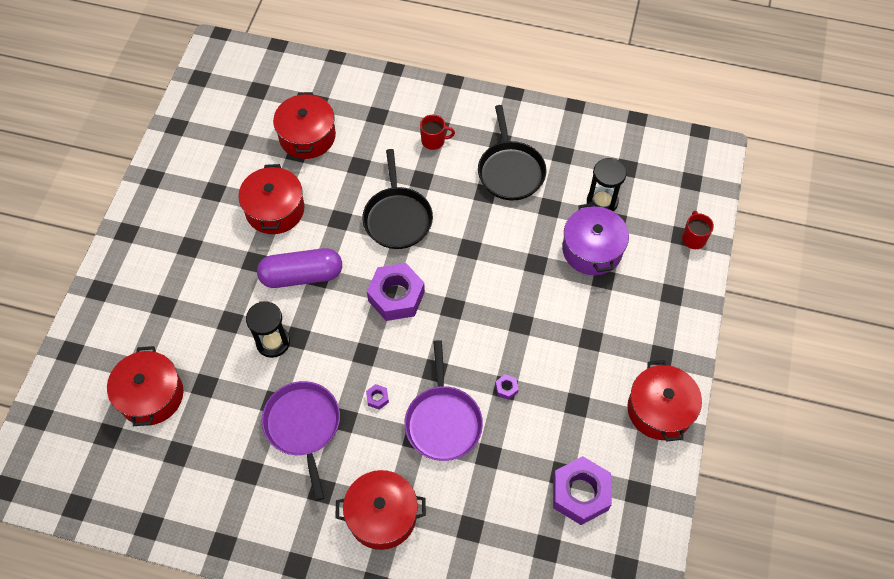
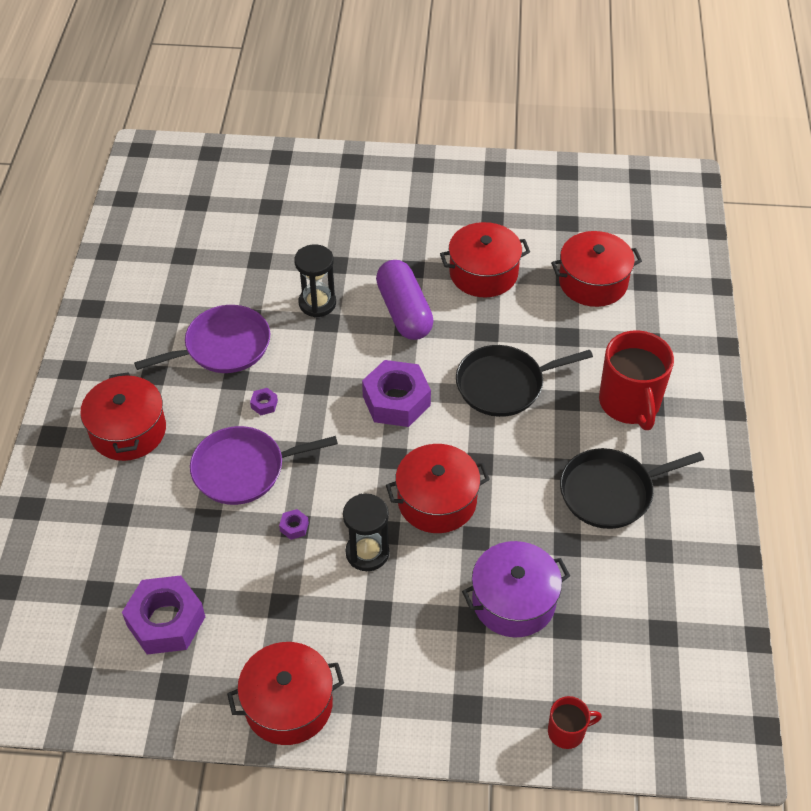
camera: 80 degrees right, 10 degrees down
(151, 395) = (242, 223): red pot -> red pot (437, 501)
(434, 141) = (630, 403): red mug -> red mug, size x2.01
(602, 202) = (594, 606): black hourglass -> black hourglass (367, 553)

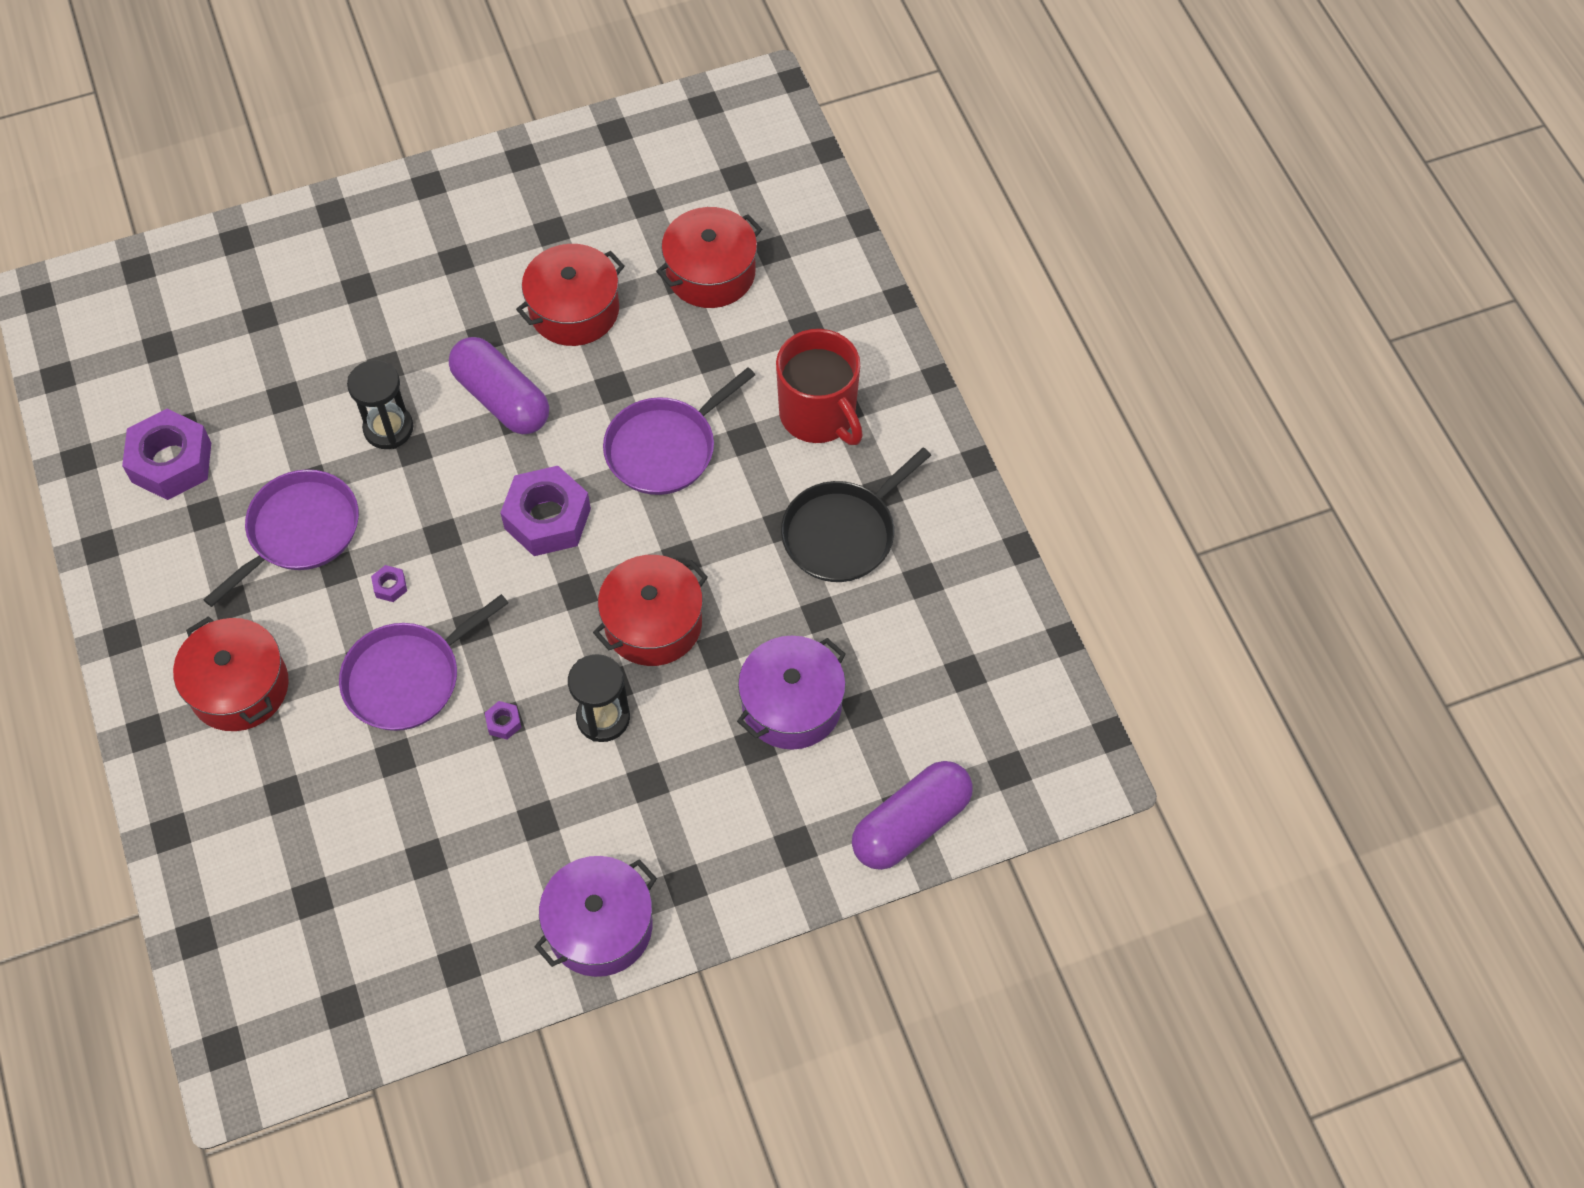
camera: 25 degrees left, 10 degrees up
(166, 621) = (412, 895): purple nut -> purple nut (171, 462)
(288, 704) = (600, 926): red pot -> purple pot
(504, 385) = (665, 448): black pan -> purple pan
(567, 732) = (911, 824): red mug -> purple capsule

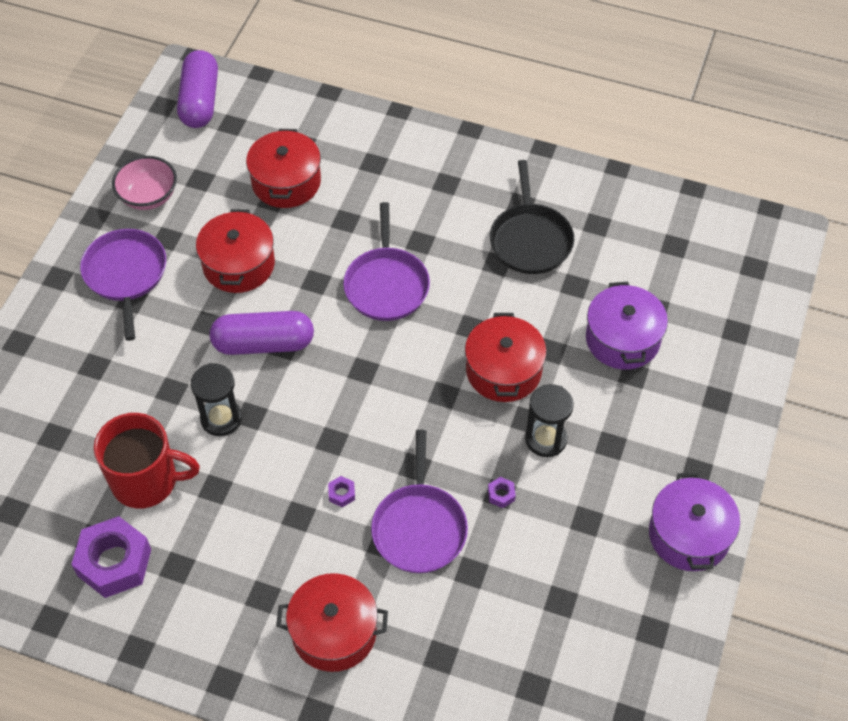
camera: 50 degrees left, 5 degrees down
(299, 531) = (248, 519): purple pan -> purple pan (126, 275)
(547, 518) = (376, 376): purple nut -> none
(585, 179) = (148, 196): none -> pink bowl
(819, 415) = (439, 198): red mug -> red mug (146, 481)
(911, 824) = (750, 335): purple capsule -> purple capsule (200, 101)

